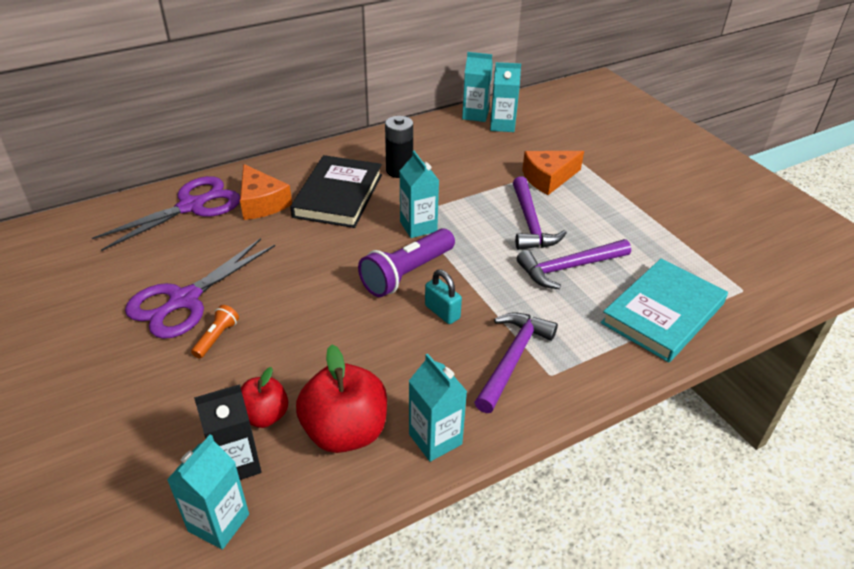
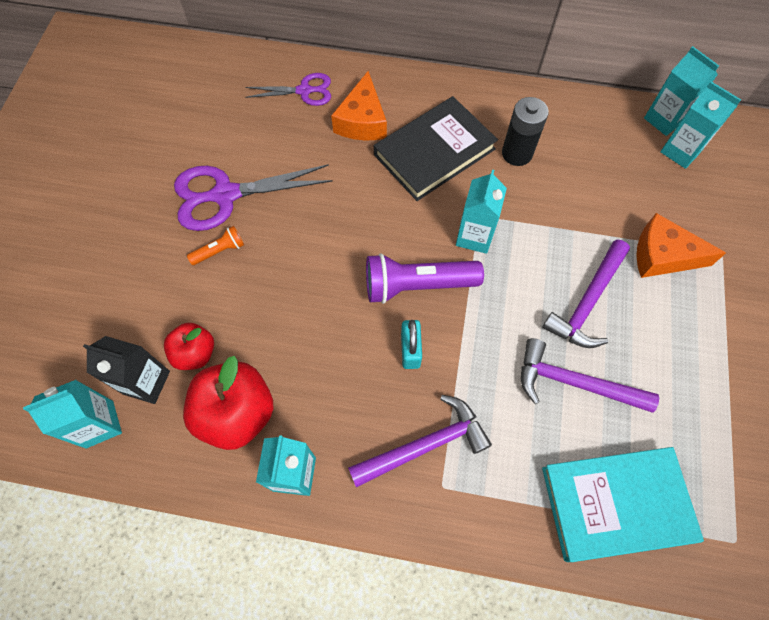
camera: 40 degrees right, 25 degrees up
(191, 206) = (304, 91): purple scissors -> purple scissors, size x0.60

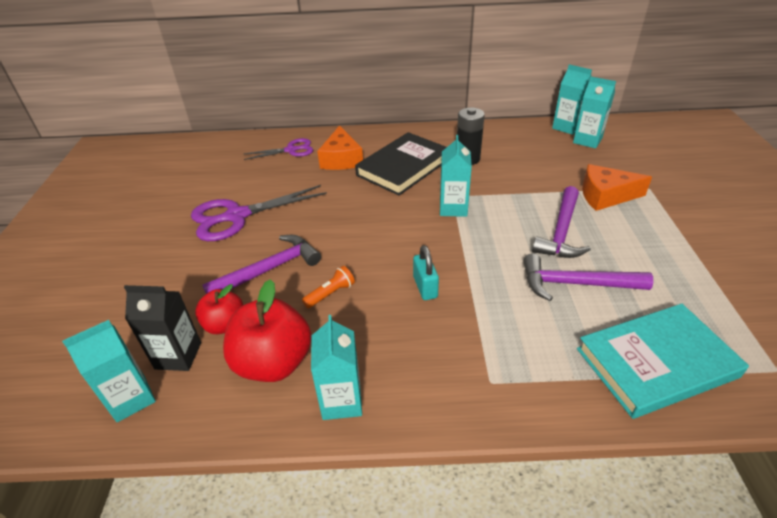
camera: 10 degrees left, 25 degrees down
(220, 251) = (237, 251): orange flashlight -> orange flashlight (330, 293)
(417, 285) = (416, 245): purple flashlight -> none
(425, 445) = (462, 352): purple hammer -> purple hammer (269, 269)

